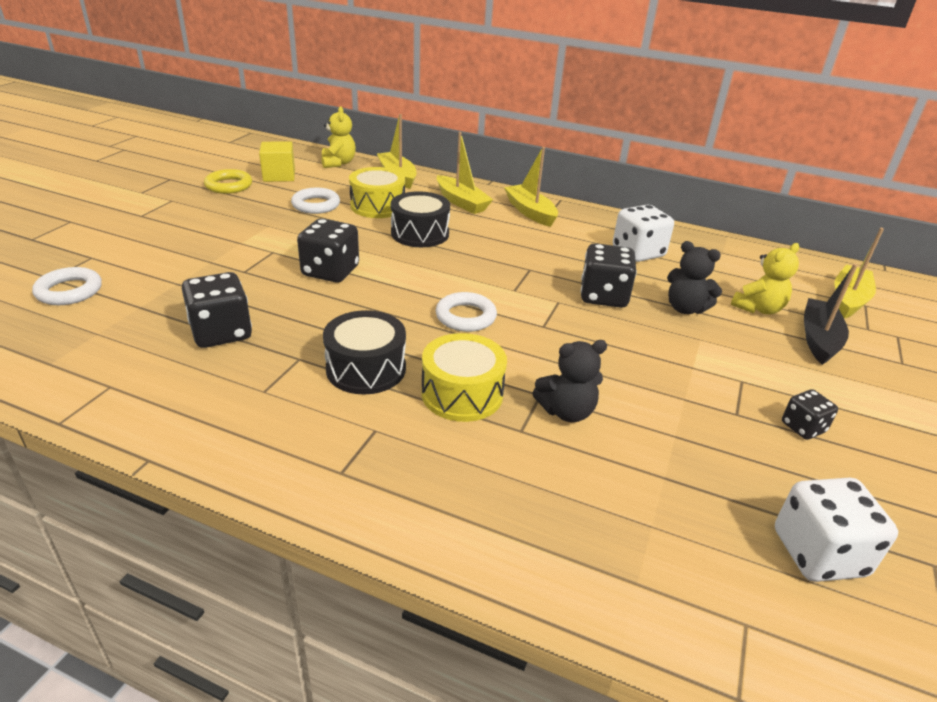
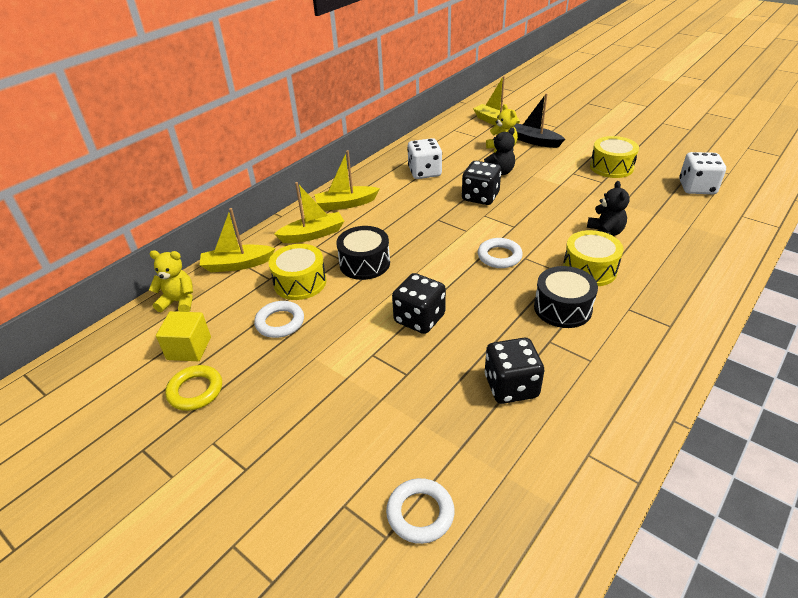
camera: 70 degrees left, 5 degrees up
(803, 427) = (611, 167): black dice -> yellow drum

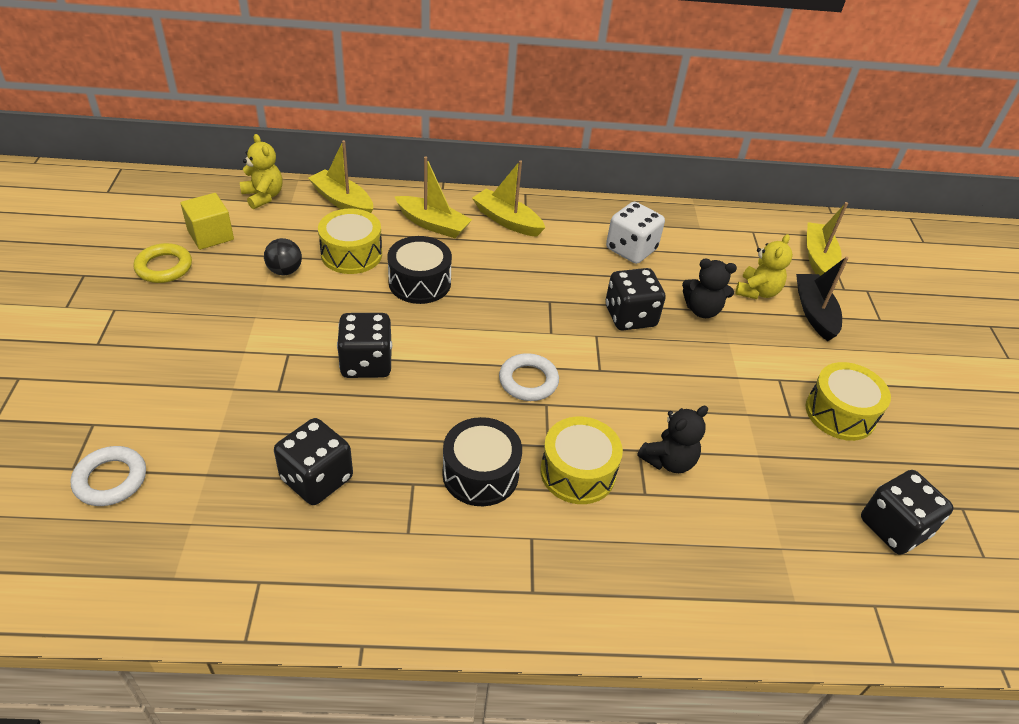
camera: 45 degrees right, 5 degrees up
(280, 322) = (285, 271): white ring -> black ball
(697, 188) = (893, 527): white dice -> black dice

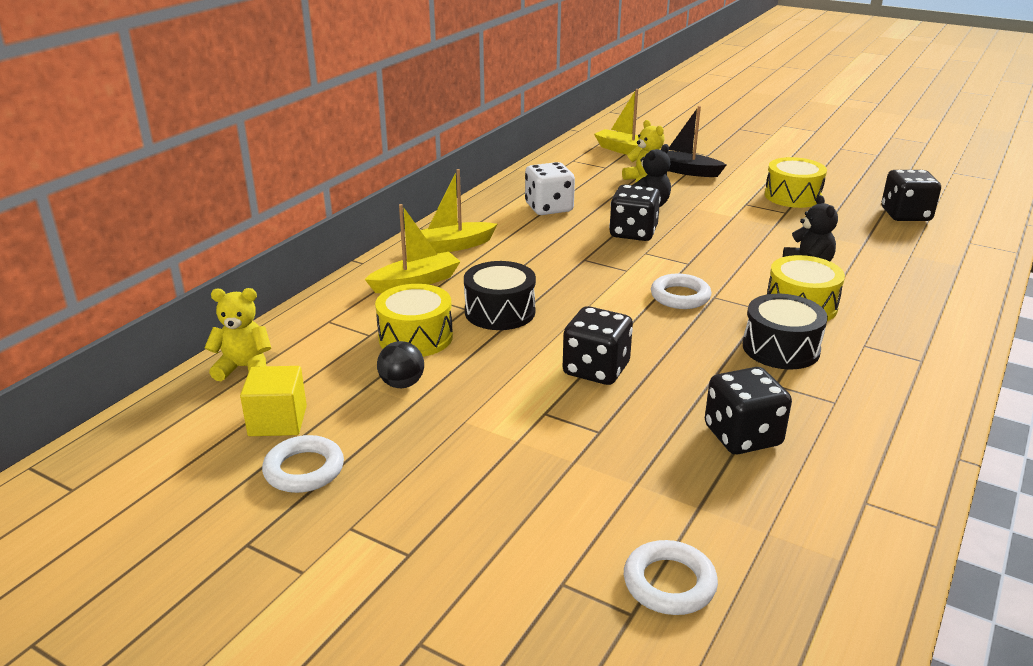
camera: 55 degrees left, 15 degrees down
(164, 267) = (304, 469): yellow ring -> white ring
(342, 201) = (317, 321): yellow boat -> none

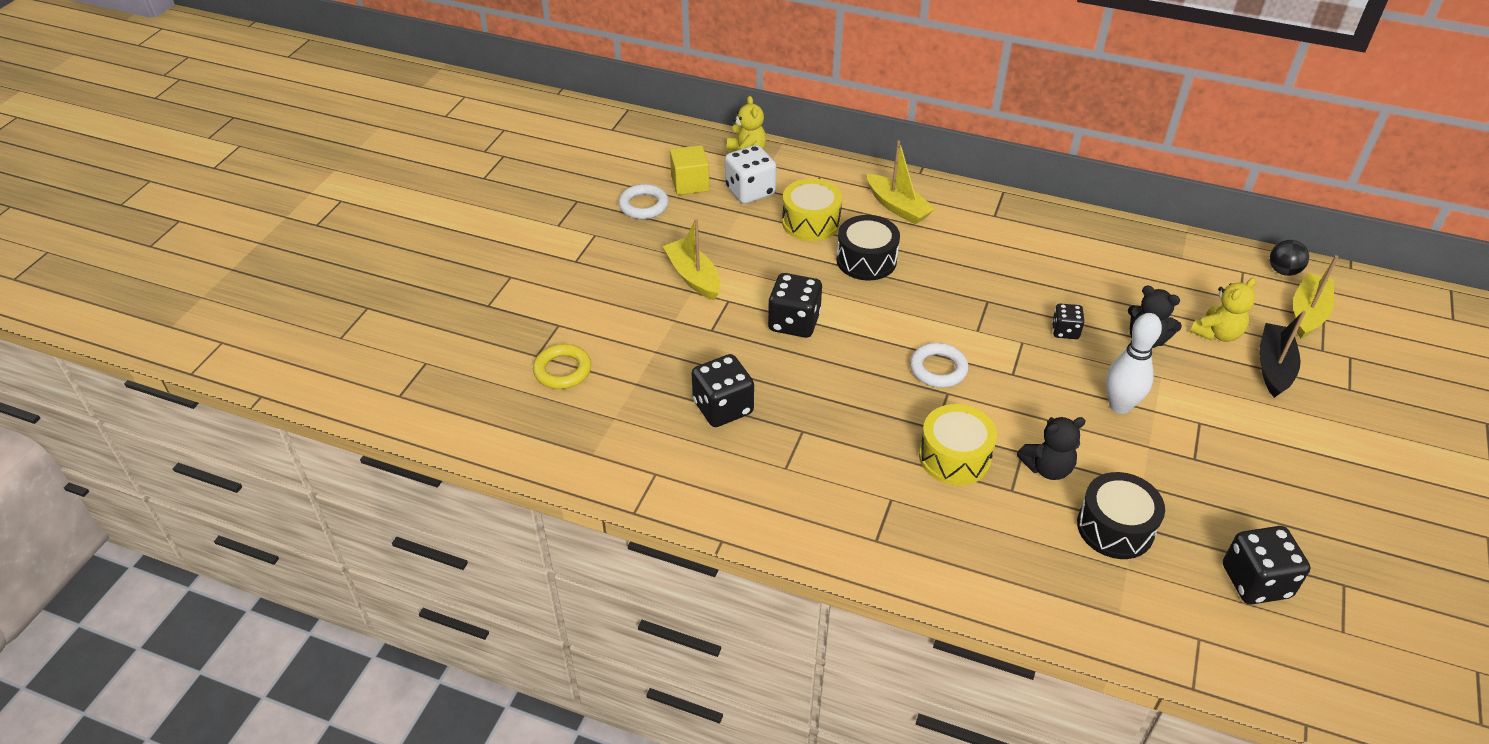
camera: 80 degrees right, 15 degrees up
(402, 384) = (746, 227): black ball -> black ball (1283, 271)
(451, 246) = (974, 215): yellow boat -> yellow boat (693, 277)
(549, 208) = (1094, 266): white dice -> white dice (750, 191)
(633, 233) = (1065, 331): black dice -> black dice, size x0.57
(669, 583) = (562, 370): white ring -> yellow ring
(728, 227) = (1120, 406): none -> white bowling pin
(781, 348) = (864, 437): black drum -> black drum (1115, 527)
(792, 196) = (1251, 468): yellow drum -> none

